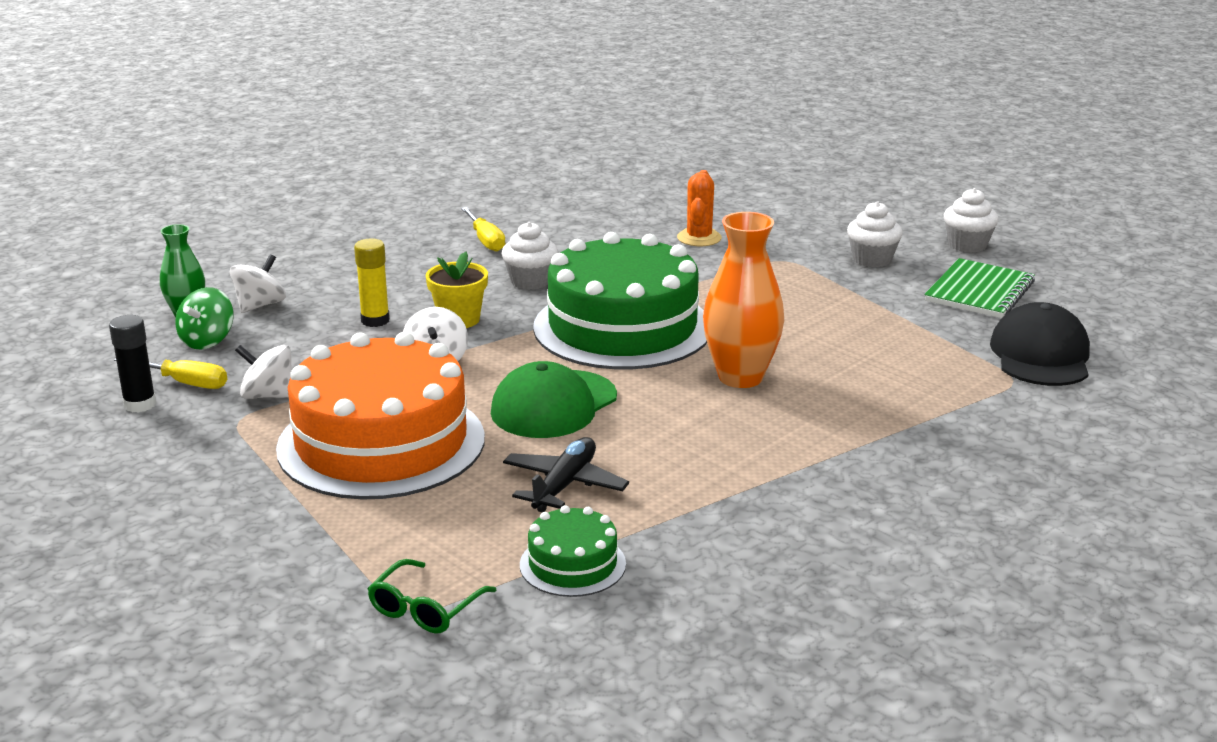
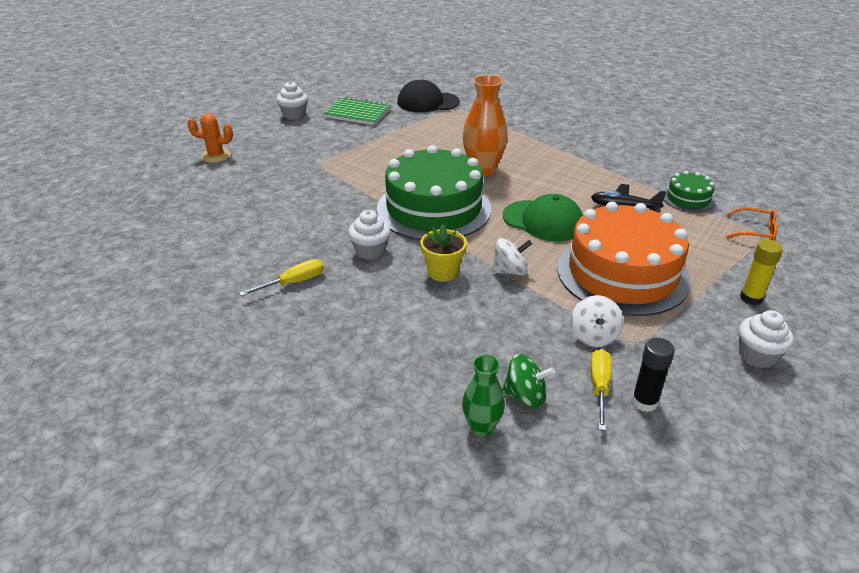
camera: 100 degrees left, 10 degrees up
(260, 305) = (448, 383): white spinning top -> none
(375, 320) = (457, 311): yellow glue stick -> yellow glue stick (751, 298)
(426, 608) = (755, 232): green glasses -> orange glasses
(699, 238) = (285, 193): orange cactus -> orange cactus (216, 156)
(872, 259) = (317, 139): white cupcake -> white cupcake (757, 356)

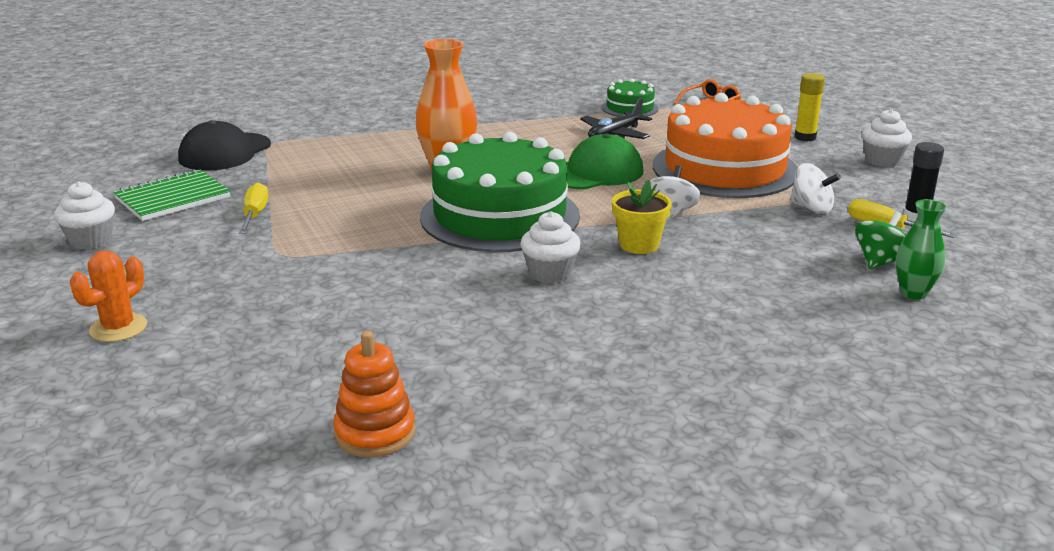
camera: 60 degrees left, 10 degrees down
(157, 255) = (375, 433): none -> orange stacking toy
(293, 282) = (569, 337): yellow screwdriver -> yellow screwdriver (254, 215)

